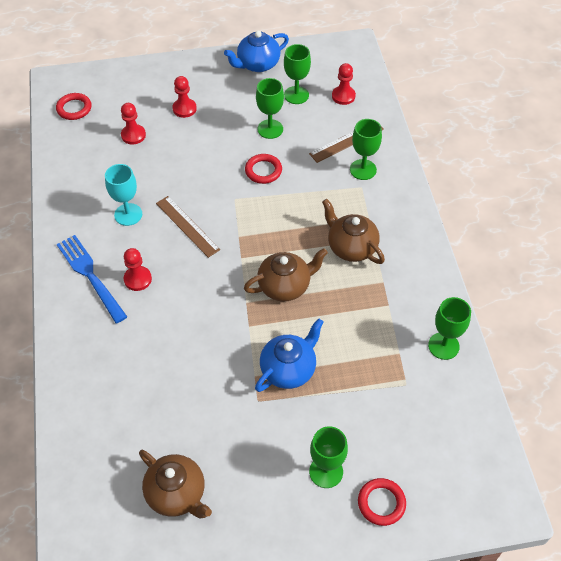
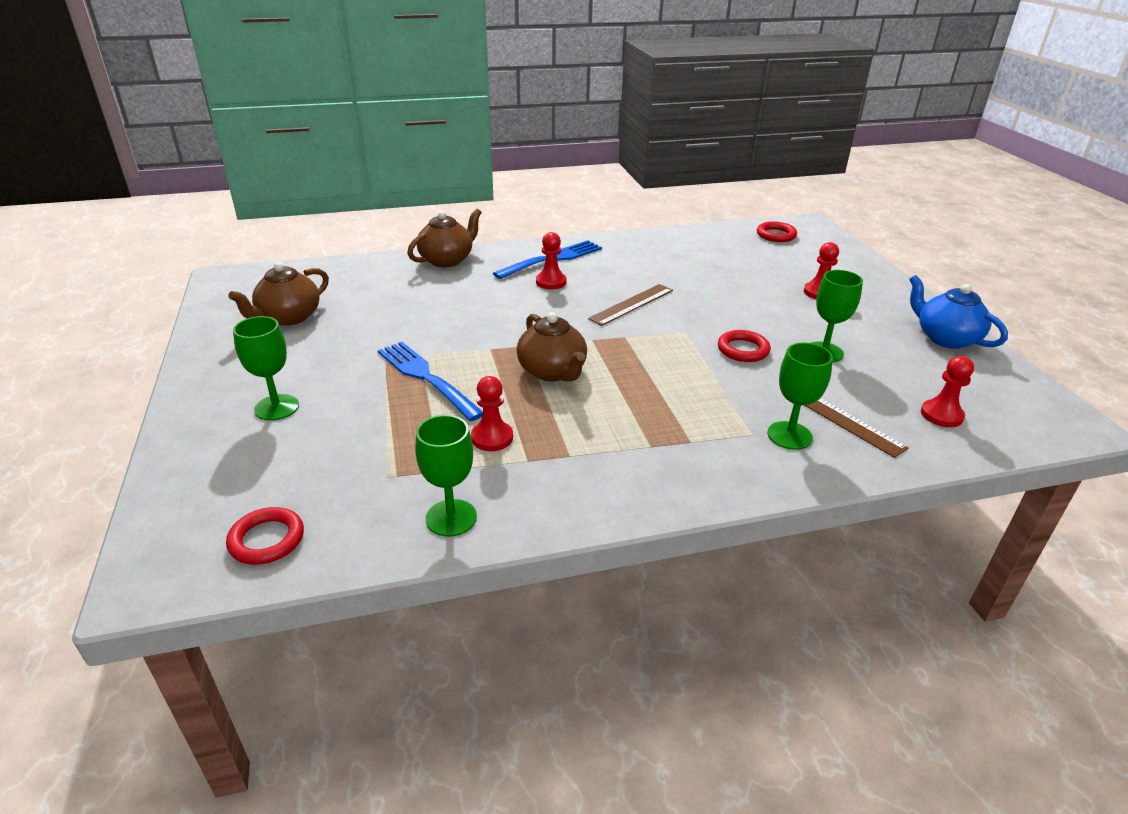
camera: 85 degrees right, 20 degrees down
(128, 214) = (638, 271): turquoise goblet -> none
(133, 135) = (756, 266): red pawn -> red pawn (492, 438)
(289, 369) = (426, 378): blue teapot -> blue fork
(296, 95) = (908, 371): green goblet -> none
(351, 247) = (629, 424): brown teapot -> brown teapot (447, 260)
(381, 503) = (215, 451): red ring -> red ring (267, 540)

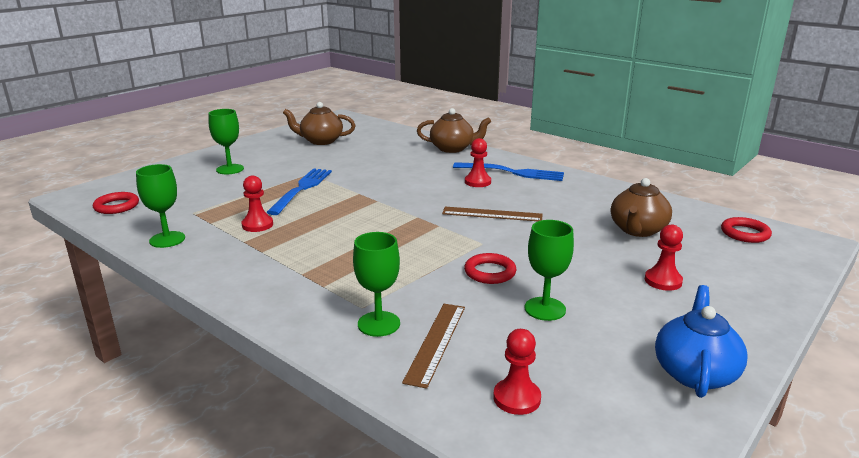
camera: 55 degrees right, 10 degrees down
(553, 372) = (356, 218): brown teapot -> brown teapot (637, 230)

